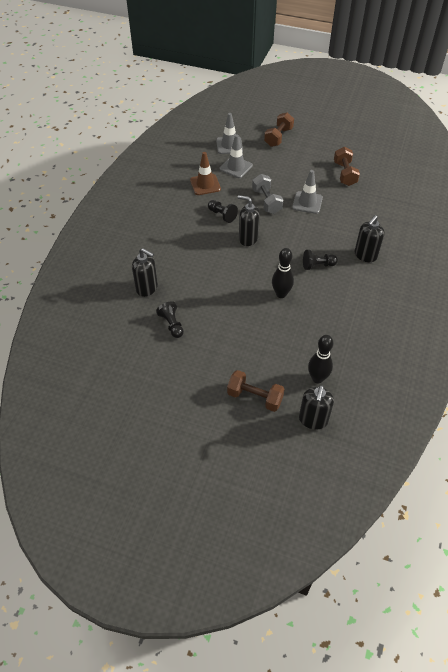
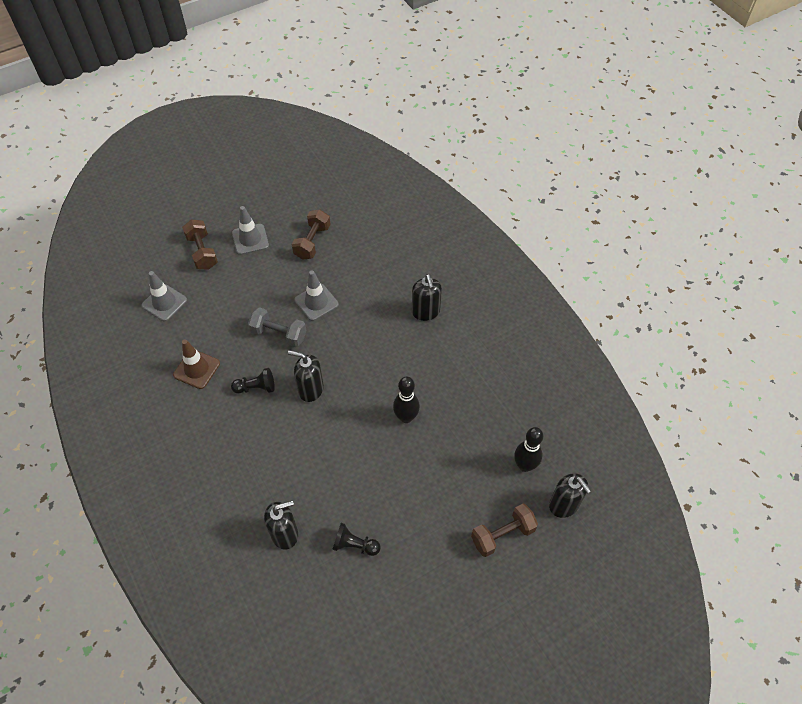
camera: 50 degrees left, 5 degrees up
(236, 167) = (202, 322): grey traffic cone -> grey traffic cone (250, 239)
(248, 238) = (310, 389): black soap dispenser -> black soap dispenser turned 45 degrees clockwise
(317, 265) = (401, 359): black pawn -> none
(344, 174) = (312, 242): brown dumbbell -> brown dumbbell turned 75 degrees clockwise

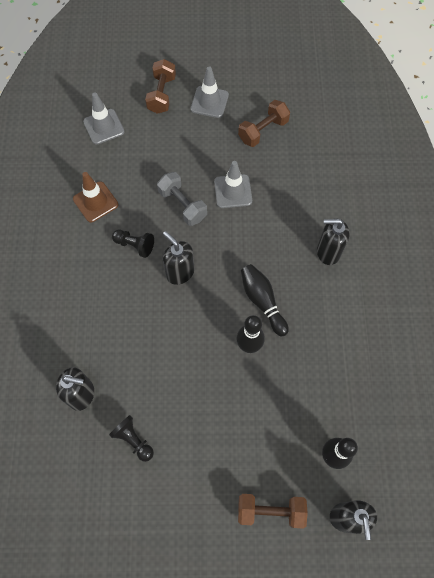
camera: 30 degrees right, 10 degrees up
(395, 377) = (262, 301): none -> black bowling pin
(426, 312) = (328, 252): black soap dispenser -> black soap dispenser turned 75 degrees clockwise

